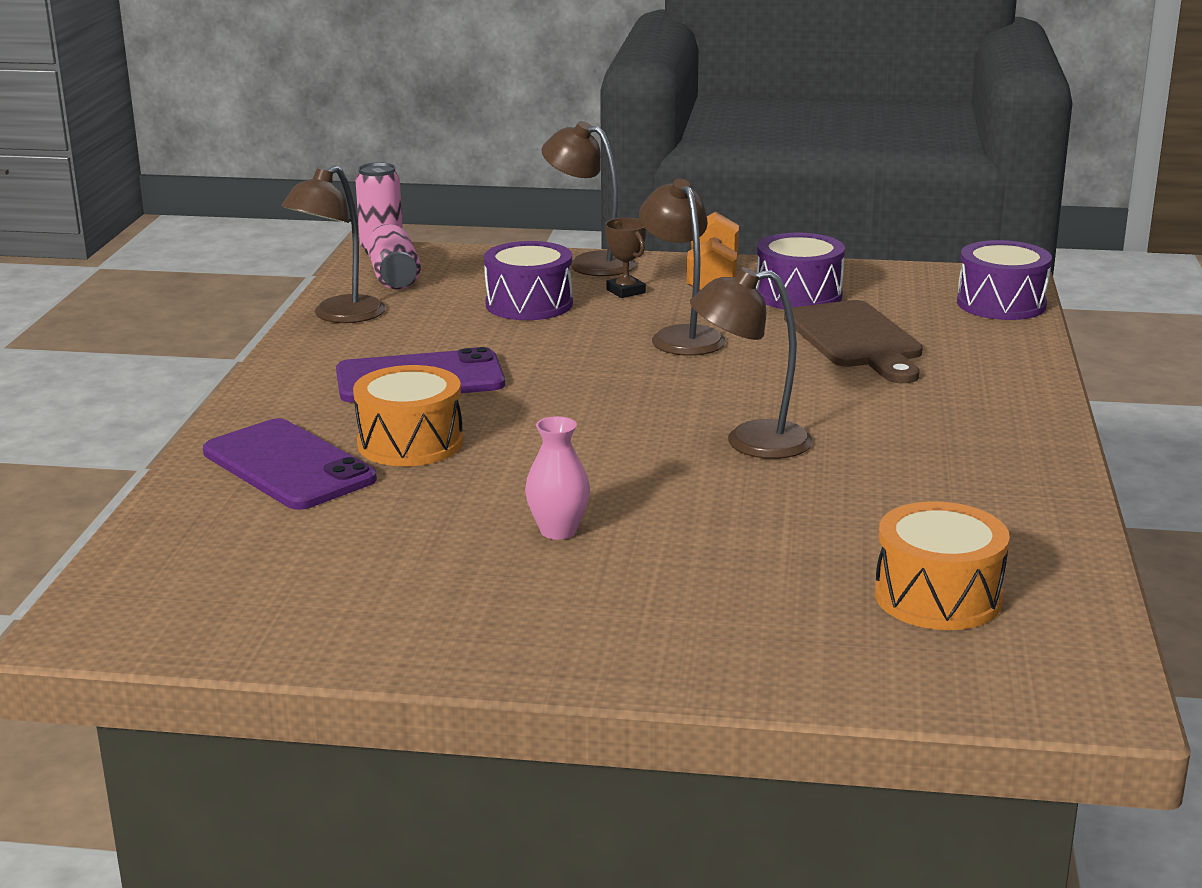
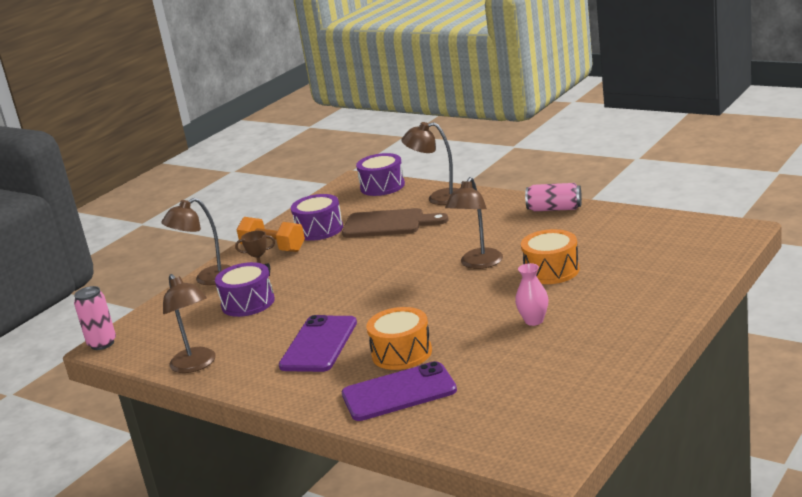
camera: 60 degrees left, 0 degrees up
(394, 277) = (153, 342): pink can -> pink can (554, 209)
(681, 336) = (339, 265): brown lamp -> brown lamp (438, 198)
(938, 597) = (650, 245): orange drum -> orange drum (551, 271)

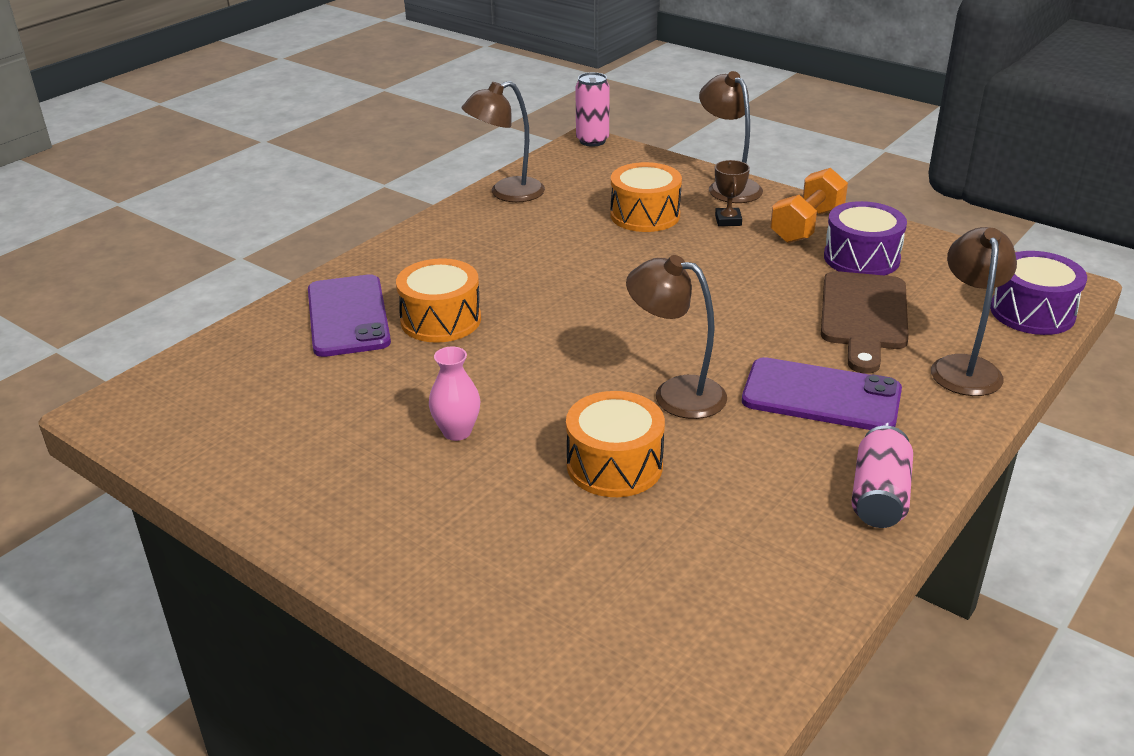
camera: 90 degrees right, 10 degrees up
(248, 303) = (645, 215): purple drum -> orange drum
(319, 344) = (503, 264): purple phone -> purple phone (821, 396)

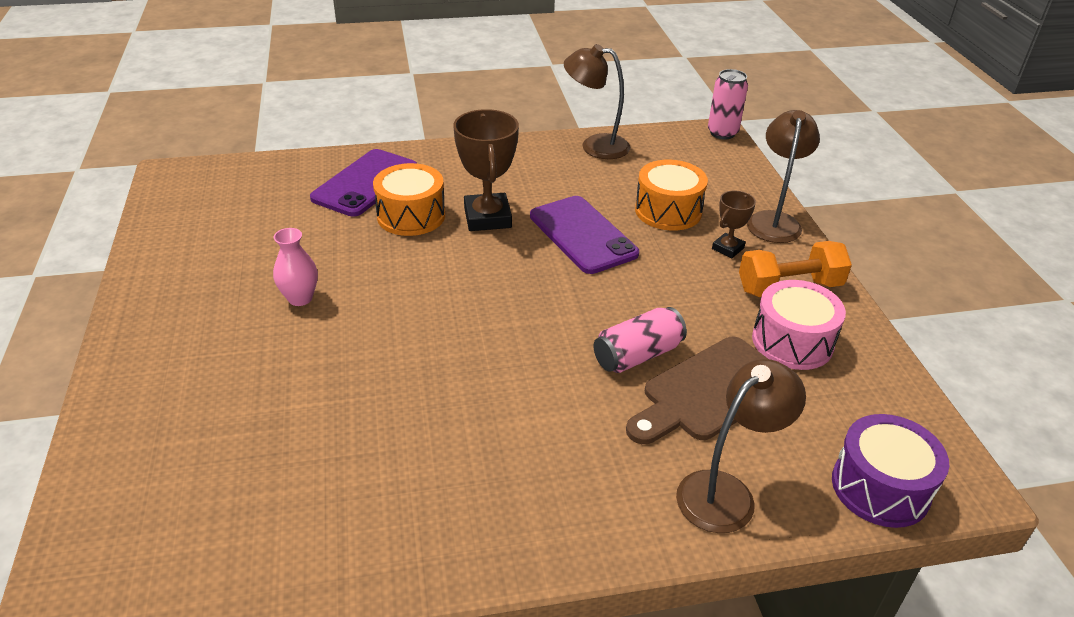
camera: 40 degrees right, 5 degrees up
(511, 288) = (487, 218): none -> brown trophy
(614, 465) = (346, 385): orange drum -> none
(675, 394) = (467, 361): brown lamp -> none
(821, 396) = (566, 434): purple phone -> purple phone (583, 235)
(861, 258) = (792, 341): purple drum -> pink drum
(879, 496) = (474, 545): pink can -> pink can (637, 355)

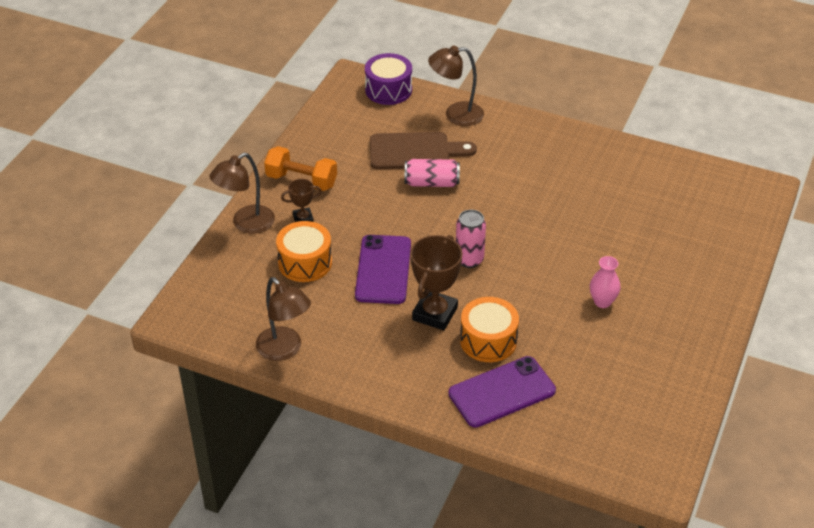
camera: 145 degrees left, 5 degrees up
(722, 133) = (168, 315): pink can -> pink can (469, 259)
(792, 341) = (342, 154): pink drum -> none

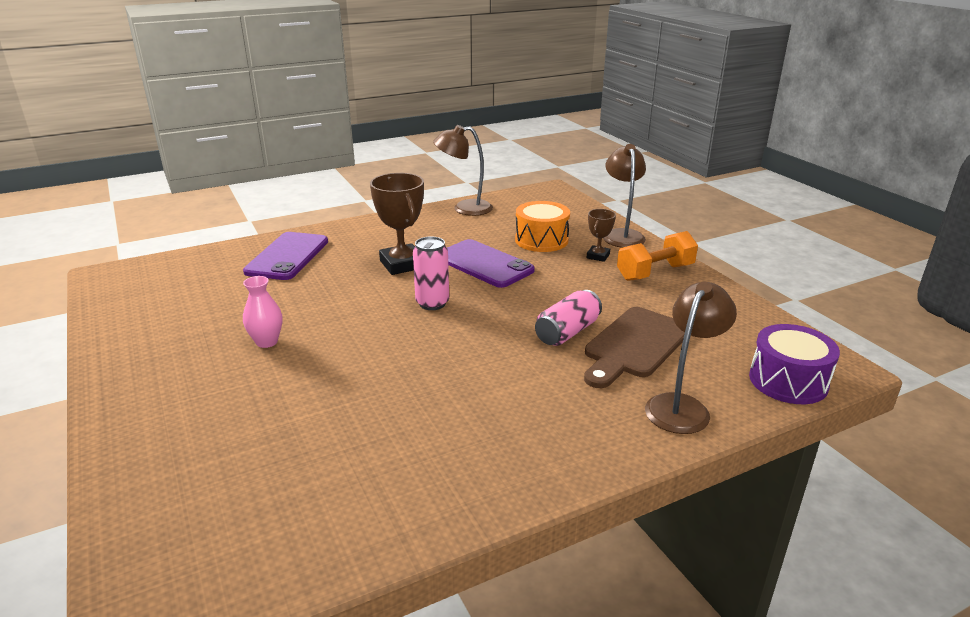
camera: 130 degrees right, 15 degrees down
(488, 340) = (337, 272): orange drum -> none

